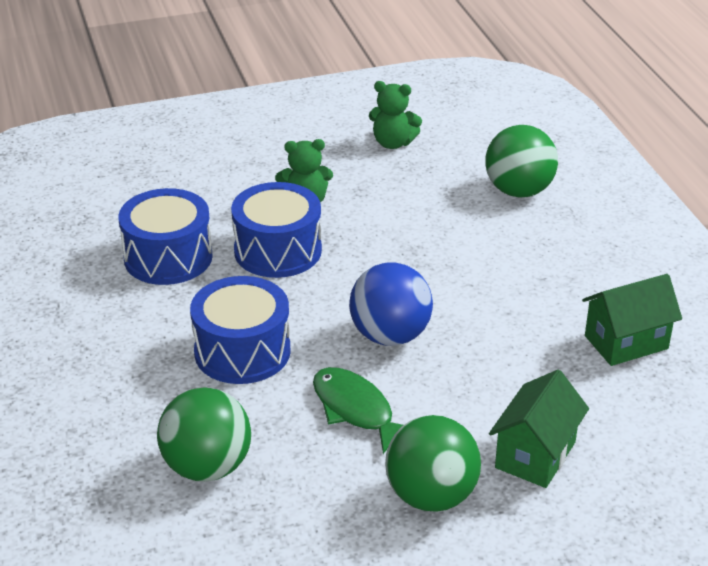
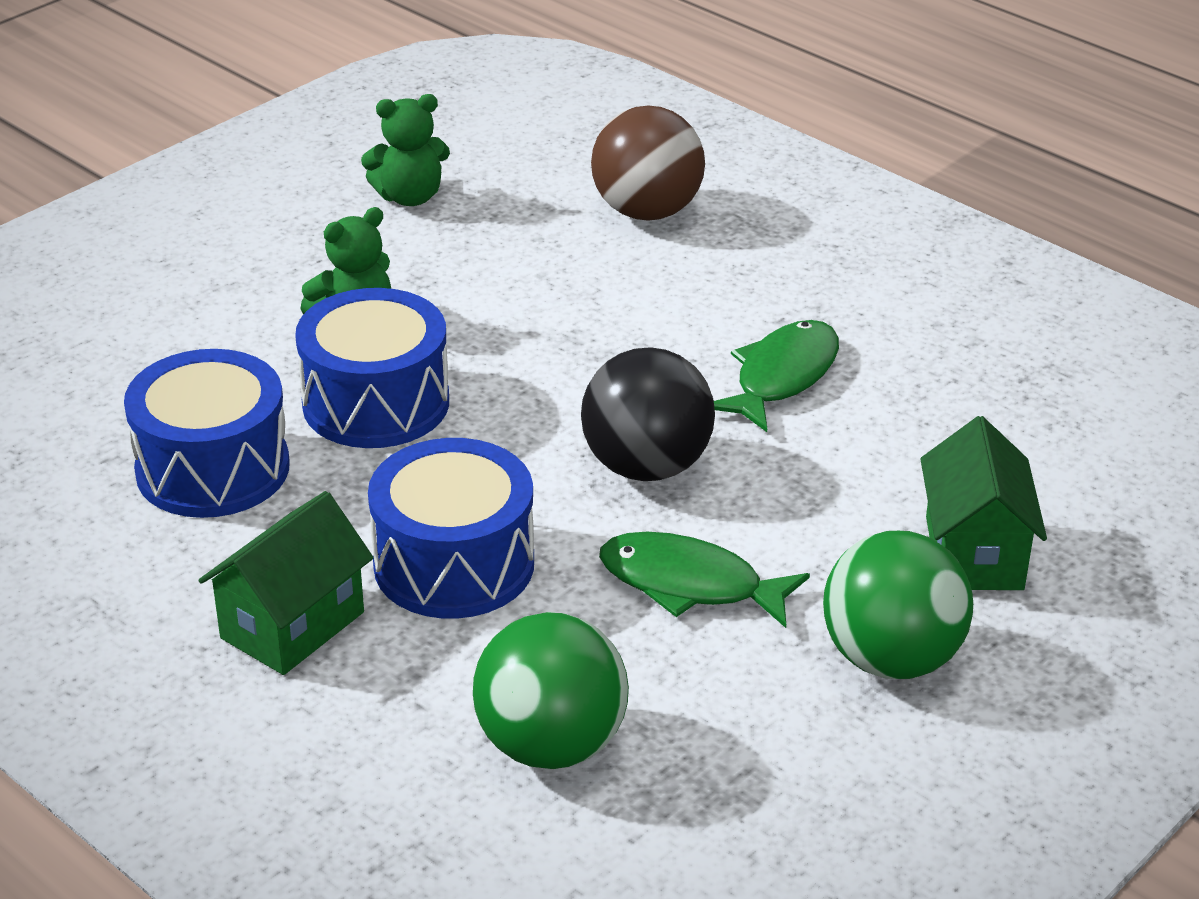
camera: 30 degrees left, 0 degrees up
(390, 336) = (646, 466): blue ball -> black ball
(512, 312) = (782, 377): none -> green fish
(518, 191) = (647, 211): green ball -> brown ball
(626, 342) = (958, 367): green house -> green house (292, 625)

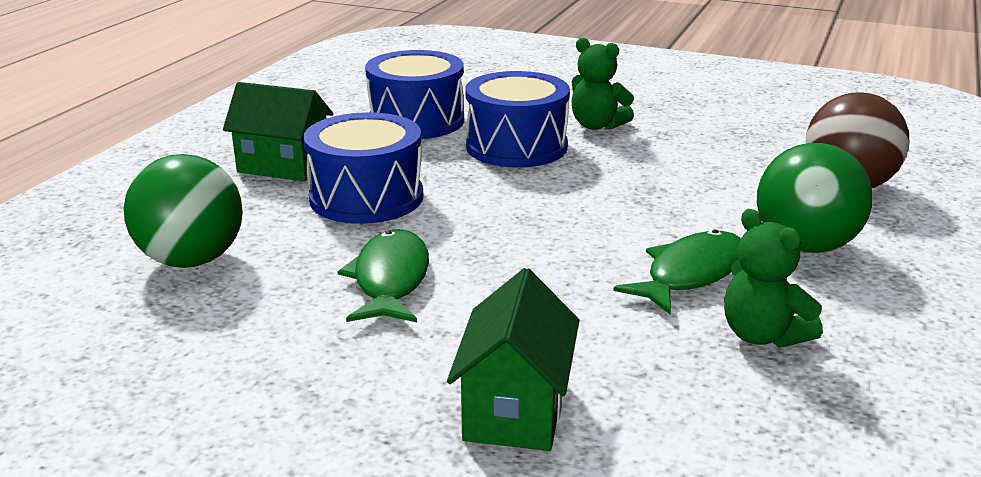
camera: 70 degrees right, 10 degrees down
(409, 197) = (752, 114): green teddy bear -> green teddy bear (762, 335)
(646, 466) = (521, 240): black ball -> none
(782, 377) = (690, 274): green fish -> green fish turned 60 degrees counterclockwise
(891, 659) = (339, 385): green ball -> green ball (805, 246)
(974, 553) = (515, 410): green house -> green house turned 60 degrees counterclockwise

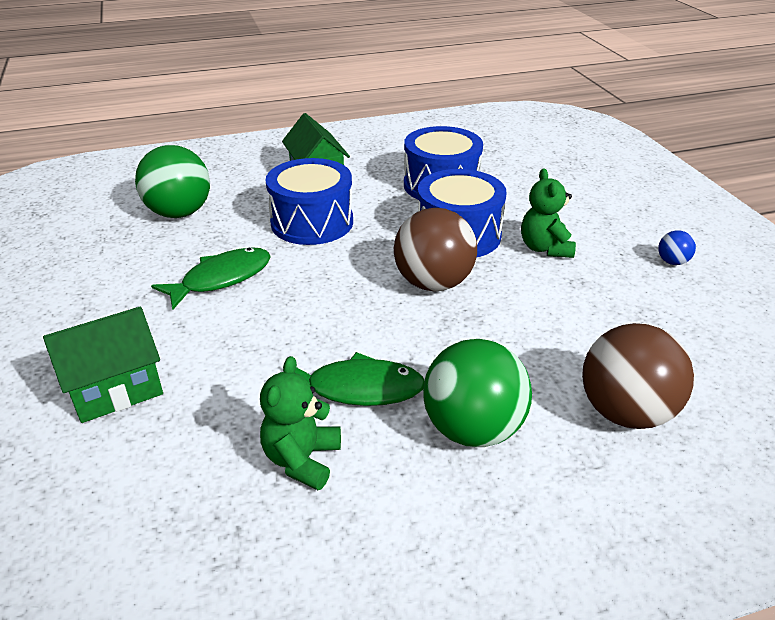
camera: 50 degrees right, 10 degrees up
(576, 185) = (433, 283): none -> brown ball
(688, 96) = (672, 262): none -> blue ball

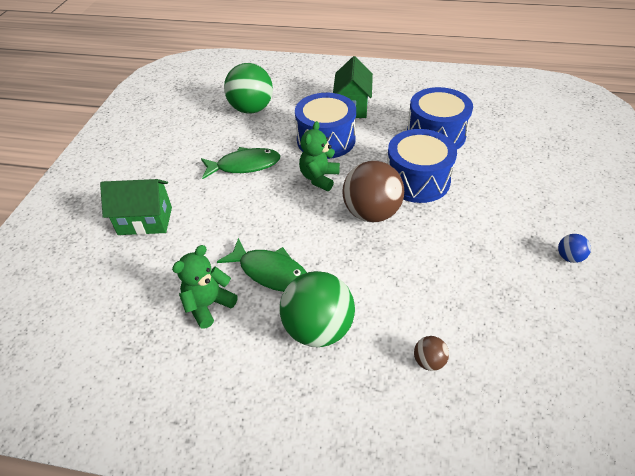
camera: 30 degrees right, 10 degrees up
(545, 248) = (473, 211): green teddy bear -> green teddy bear (319, 178)
(625, 412) = (429, 361): brown ball -> brown ball, size x0.44

